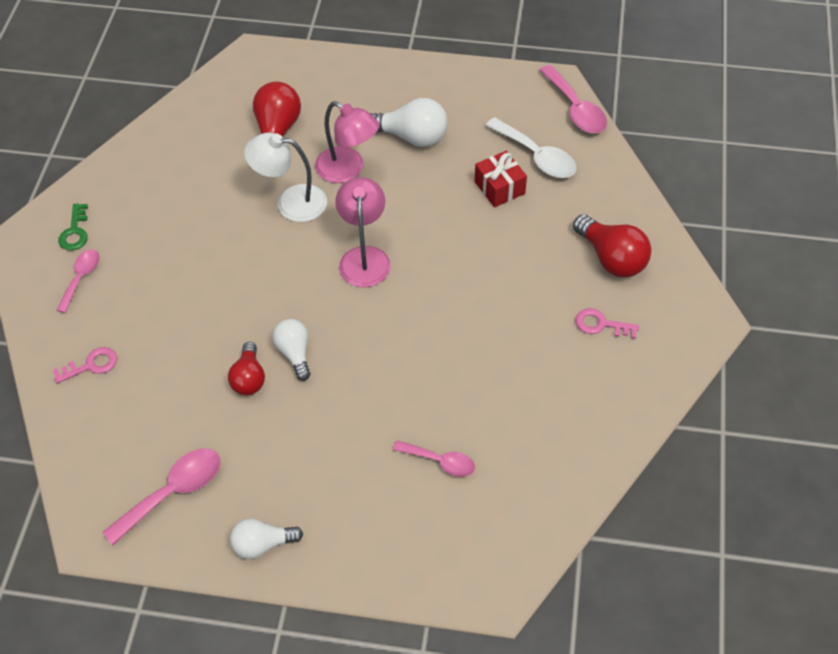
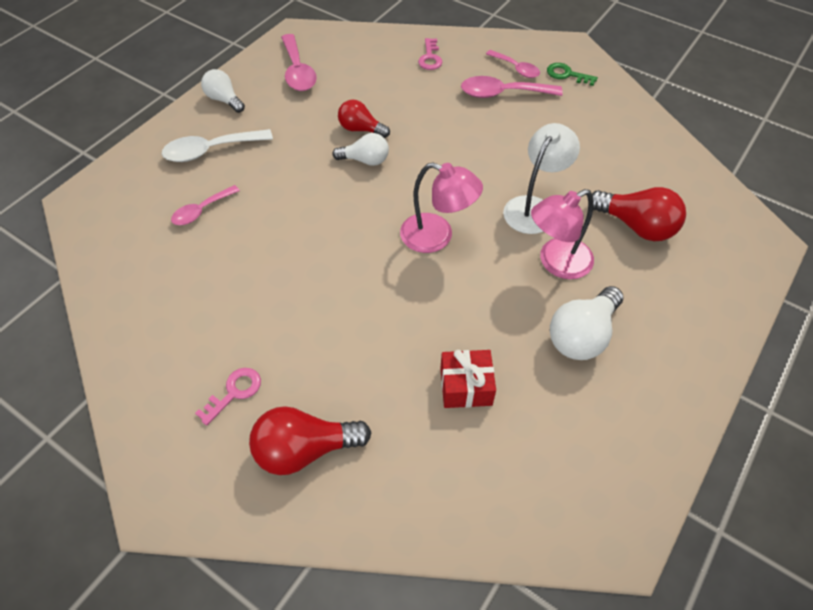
camera: 115 degrees right, 0 degrees up
(262, 544) = (224, 100): white light bulb -> white light bulb turned 60 degrees counterclockwise
(537, 156) = (495, 449): white spoon -> white spoon (210, 150)
(575, 109) = (559, 542): pink spoon -> pink spoon (502, 93)

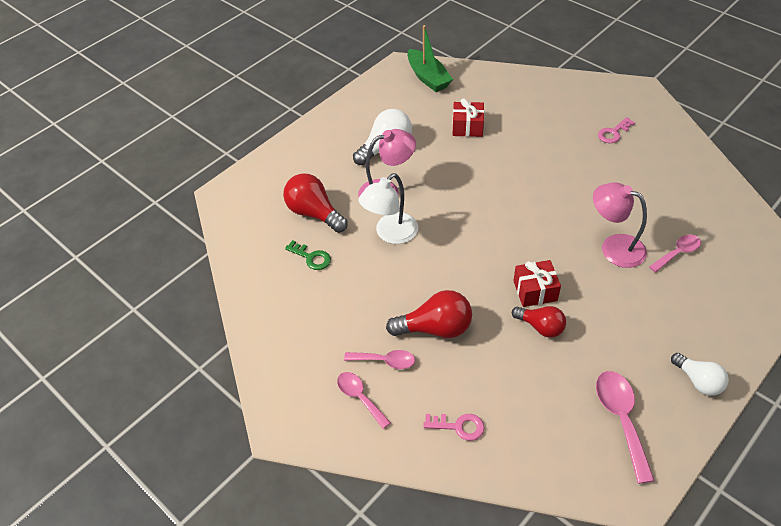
camera: 170 degrees left, 5 degrees down
(210, 150) = (691, 314): white spoon -> none
(305, 449) = (565, 106): red light bulb -> red light bulb (435, 328)
(365, 160) = (535, 291): white light bulb -> red gift
(430, 58) = (458, 426): pink key -> pink key turned 90 degrees clockwise
(437, 237) = (475, 216): pink lamp -> pink lamp (614, 247)
(502, 93) = (385, 361): pink spoon -> pink spoon, size x0.64
(557, 508) = (428, 77): none -> green boat
(567, 74) = (305, 382): green key -> green key (311, 257)

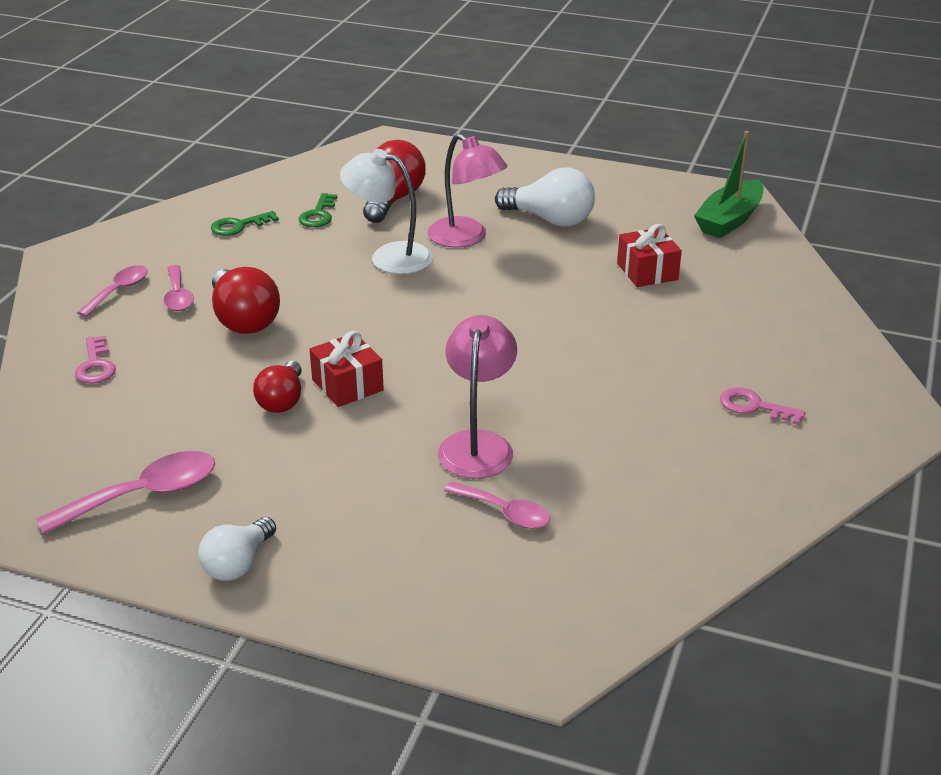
camera: 65 degrees right, 15 degrees down
(301, 306) = (239, 226): none -> green key

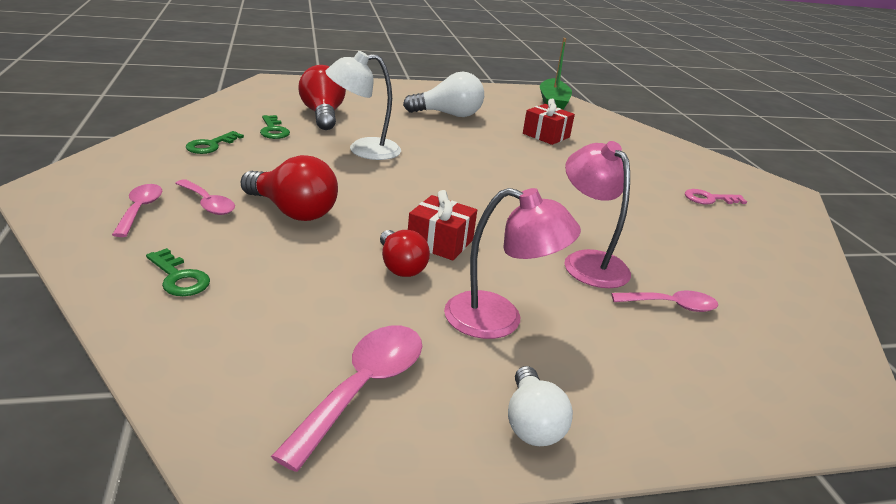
camera: 35 degrees left, 5 degrees down
(95, 365) = (179, 278): pink key -> green key
(466, 238) = (405, 131): pink lamp -> pink lamp (499, 319)

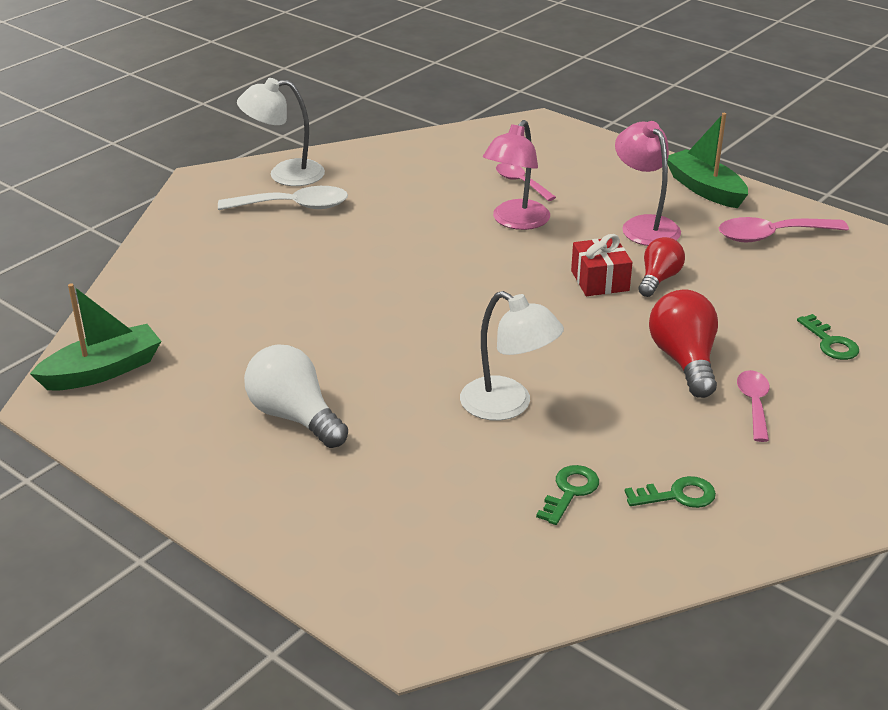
camera: 125 degrees left, 5 degrees up
(140, 209) = (822, 425): pink spoon -> none
(179, 278) = (830, 342): green key -> green key turned 150 degrees clockwise
(322, 115) = (463, 496): red light bulb -> none
(532, 423) = (704, 189): white light bulb -> green boat
(546, 135) = (255, 329): red gift -> none
(709, 199) = (294, 206): pink key -> white spoon
(777, 217) = (285, 174): none -> white lamp

